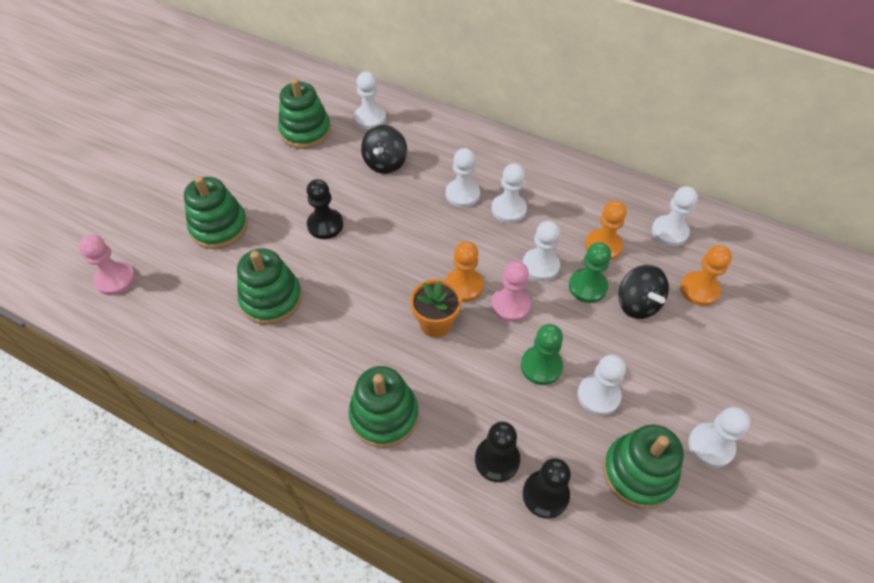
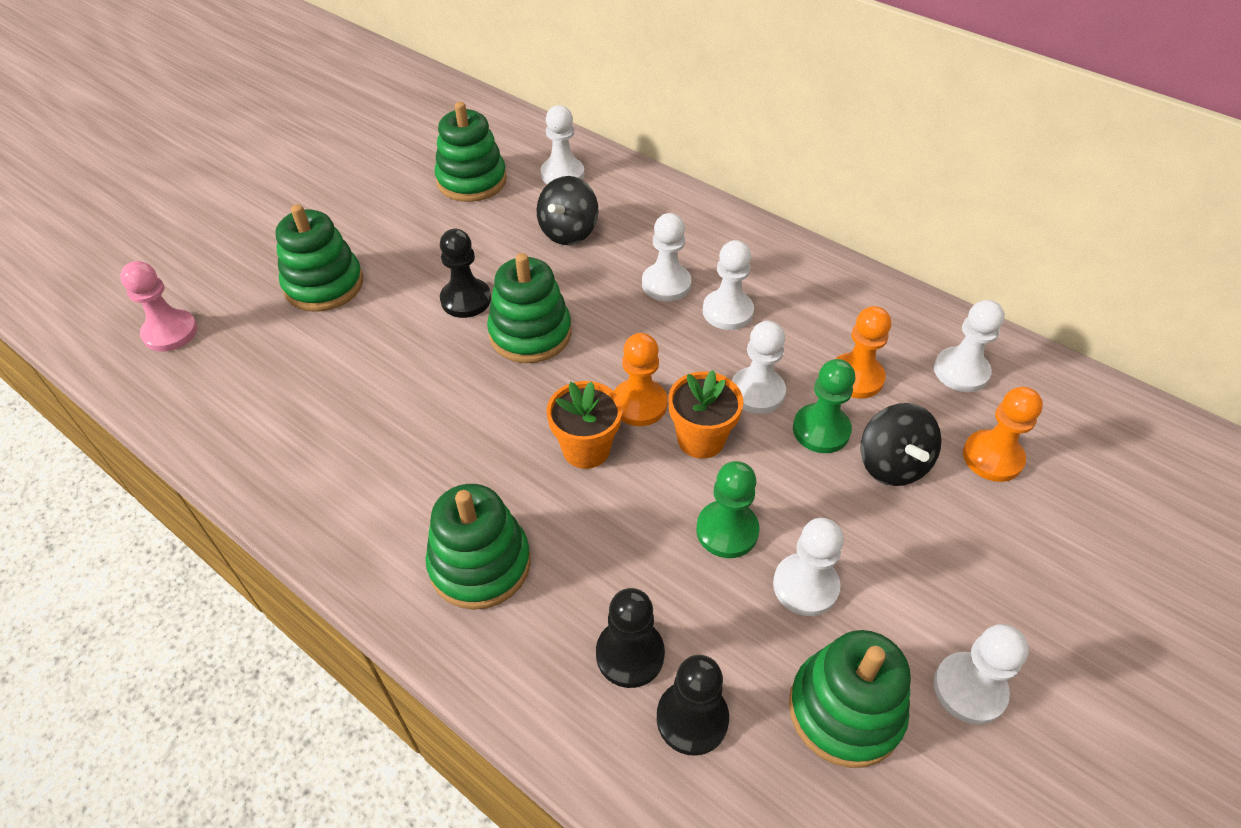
camera: 10 degrees right, 5 degrees down
(271, 299) = (366, 385): green stacking toy -> green stacking toy (530, 333)
(510, 305) = (701, 439): pink pawn -> orange flower pot

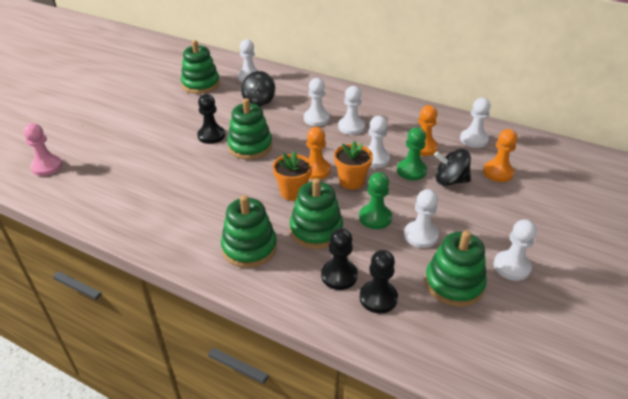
camera: 10 degrees left, 10 degrees down
(324, 285) = (130, 137): green stacking toy -> green stacking toy (316, 230)
(892, 464) = (450, 181): black spinning top -> black spinning top turned 120 degrees clockwise

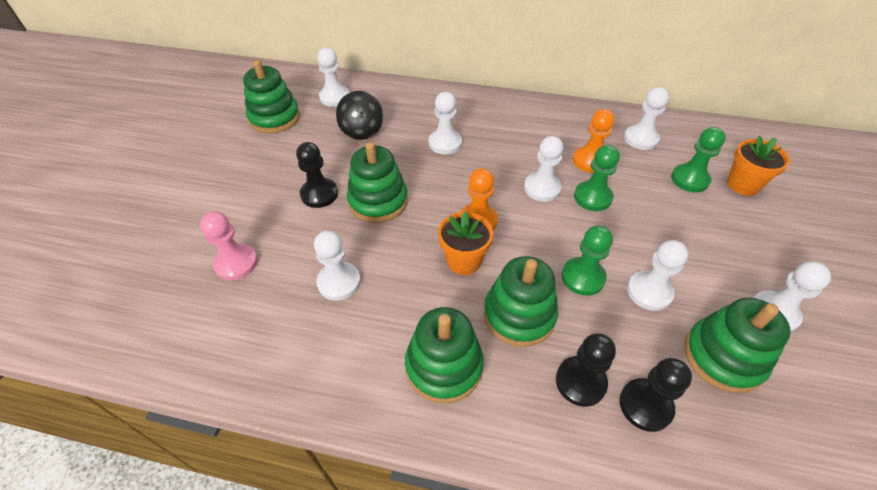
camera: 15 degrees left, 10 degrees up
(47, 166) = (94, 294): pink pawn -> pink pawn (236, 263)
(351, 127) = (492, 147): white pawn -> white pawn (339, 282)
(351, 181) = (529, 228): orange flower pot -> orange flower pot (742, 185)
(450, 181) = (643, 202): black spinning top -> none
(498, 172) = (689, 179): orange pawn -> green pawn

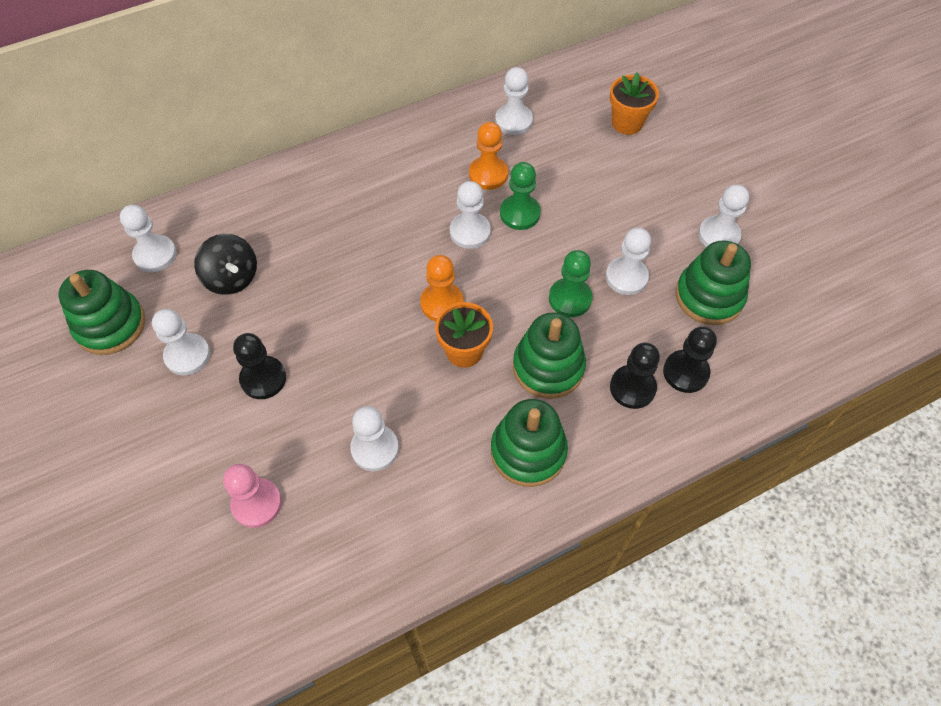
camera: 40 degrees left, 10 degrees up
(378, 201) = (331, 346): green stacking toy -> none
(445, 143) = (335, 238): white pawn -> white pawn (187, 355)
(689, 179) = (583, 143): green pawn -> none

